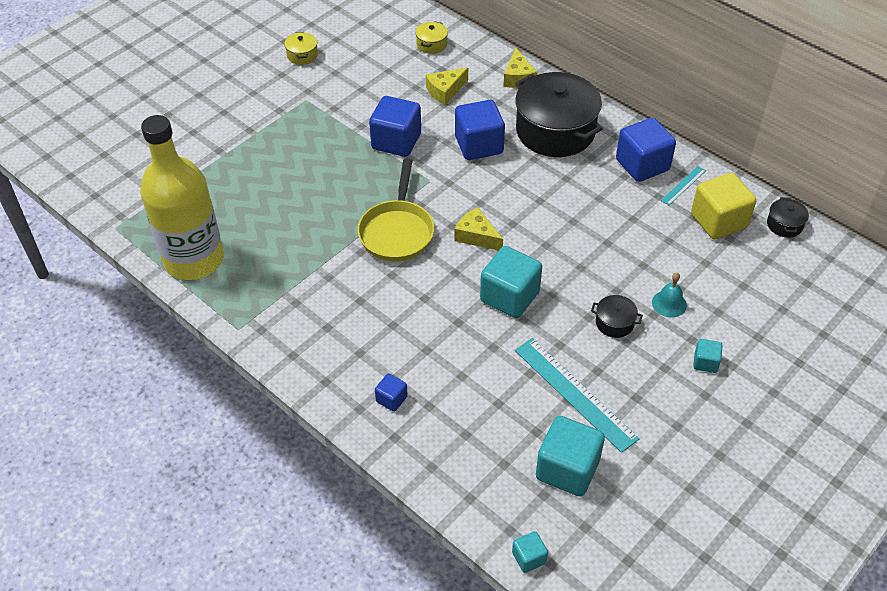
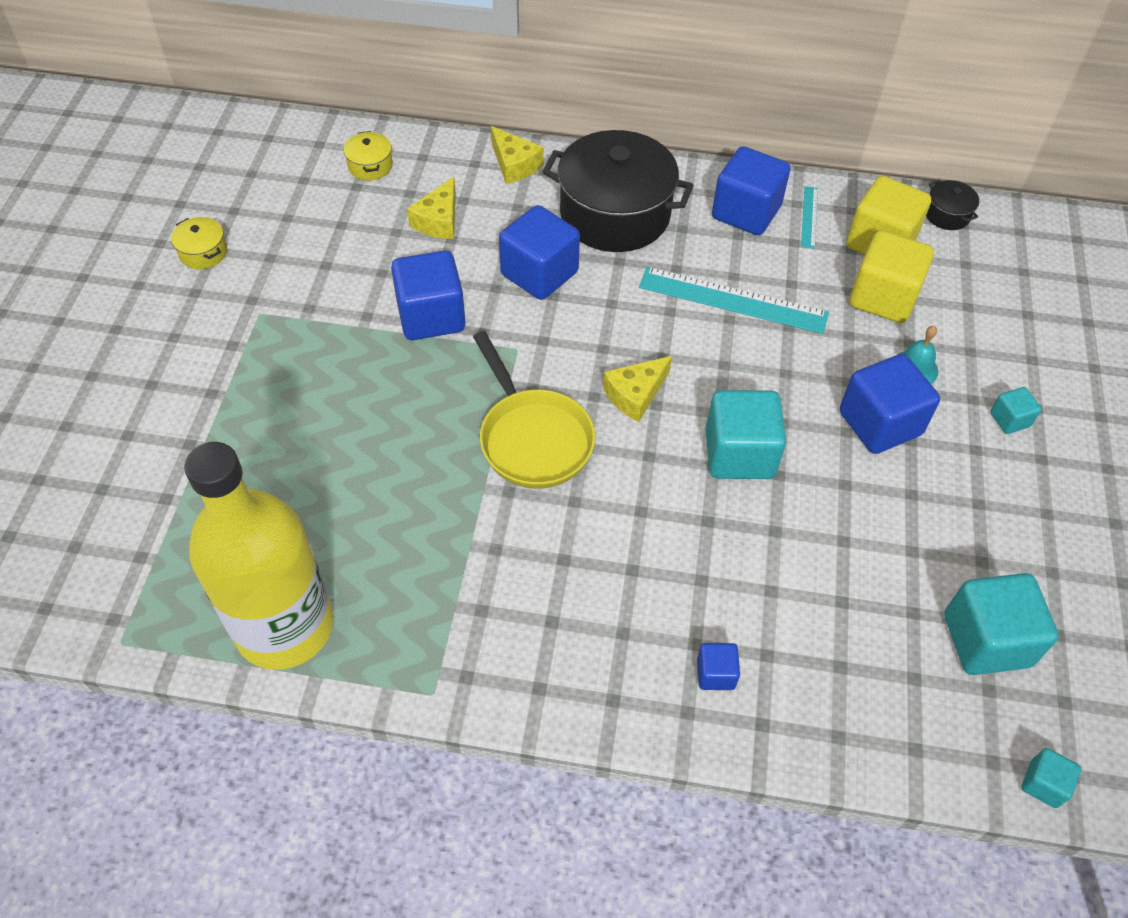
camera: 35 degrees left, 5 degrees up
(476, 236) = (635, 395): yellow cheese -> yellow cheese turned 45 degrees counterclockwise
(575, 393) = (913, 537): turquoise ruler -> turquoise ruler (733, 300)
(614, 323) = (880, 423): black pot -> blue cube
(688, 254) = (883, 297): none -> yellow cube

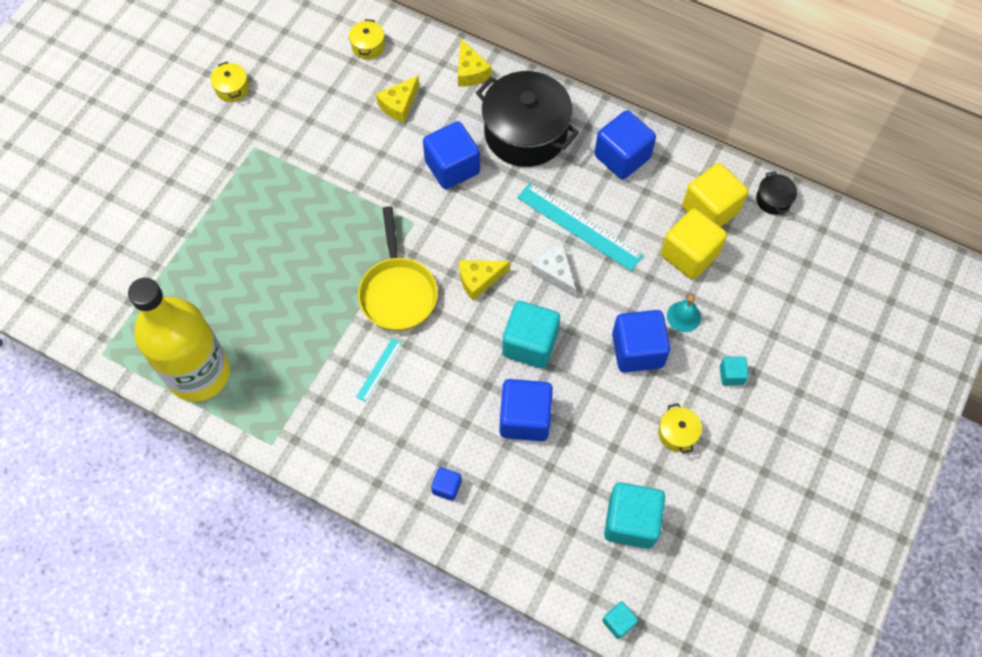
camera: 20 degrees right, 10 degrees up
(431, 316) = (366, 181): blue cube -> blue cube (525, 418)
(729, 361) = (554, 273): none -> white cheese
(809, 217) = (667, 173): turquoise ruler -> turquoise ruler (379, 369)
(983, 508) = (677, 433): none -> yellow pot

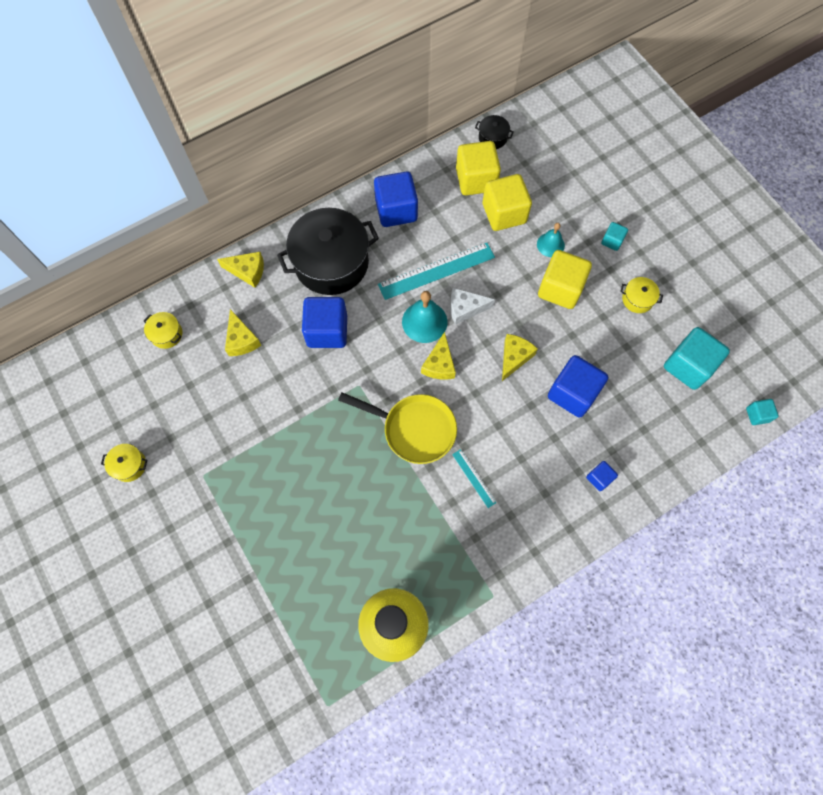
camera: 60 degrees left, 5 degrees up
(516, 244) = (424, 322): none -> turquoise bell
(530, 344) = (514, 357): turquoise cube -> yellow cheese
(637, 350) = (560, 289): blue cube -> yellow cube

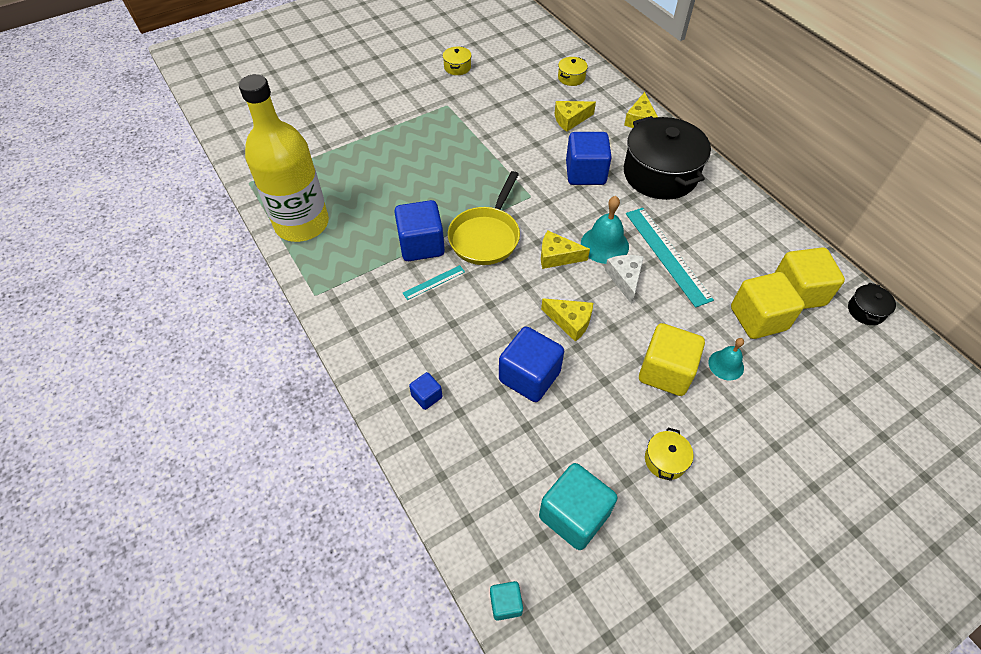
camera: 90 degrees right, 15 degrees down
(396, 210) = (735, 222): blue cube -> blue cube (421, 245)
(612, 241) = (748, 436): turquoise cube -> none

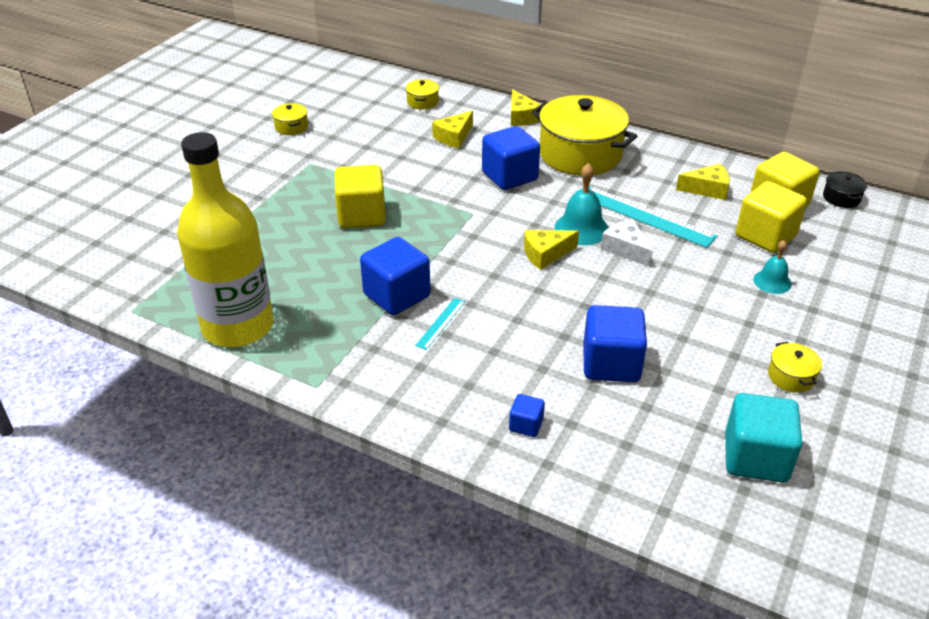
camera: 30 degrees left, 15 degrees down
(486, 236) = (459, 263): yellow pan -> none
(505, 603) = (763, 561): turquoise cube -> none
(570, 321) = (607, 303): yellow cheese -> yellow cheese (707, 189)
(660, 174) = (580, 154): black pot -> yellow pot
(665, 372) = (728, 308): yellow cube -> yellow cube (361, 215)

